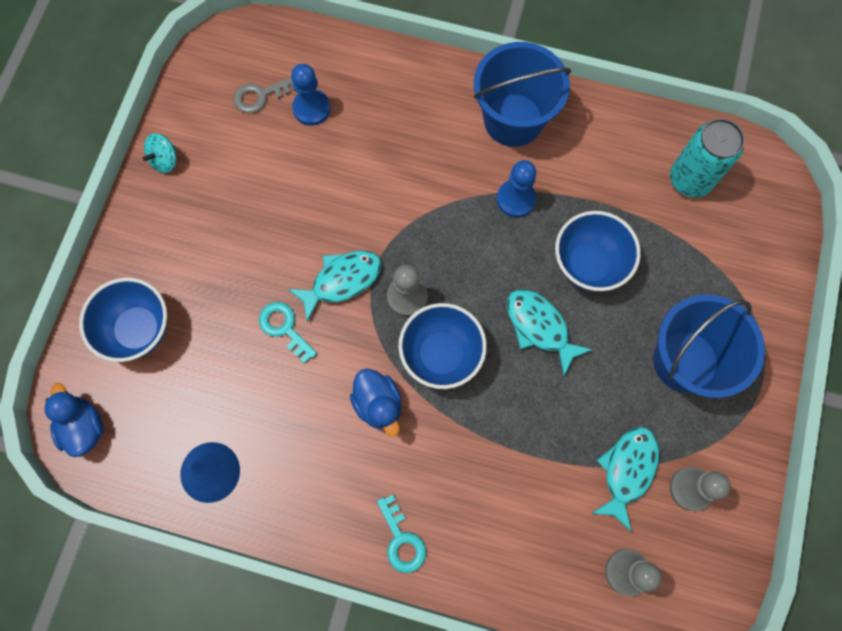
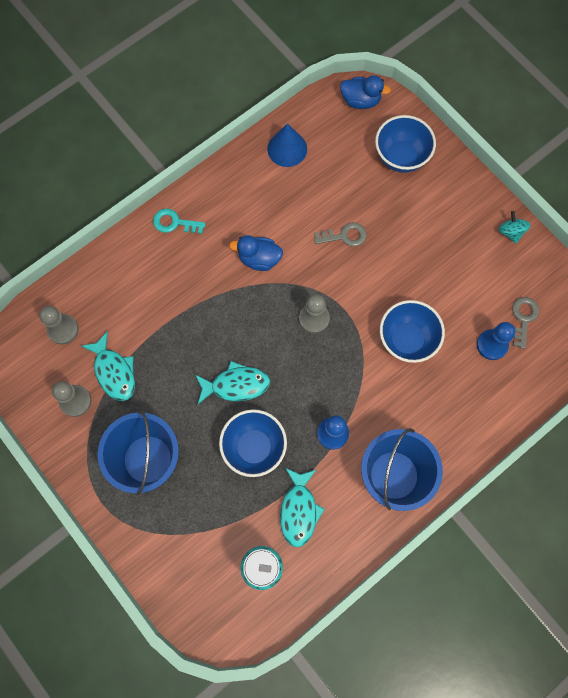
camera: 125 degrees right, 0 degrees up
(284, 328) = (344, 236): turquoise key -> grey key
(342, 281) = (352, 287): turquoise fish -> turquoise fish (299, 510)
(441, 354) = (262, 314): blue bowl -> blue bowl (407, 340)

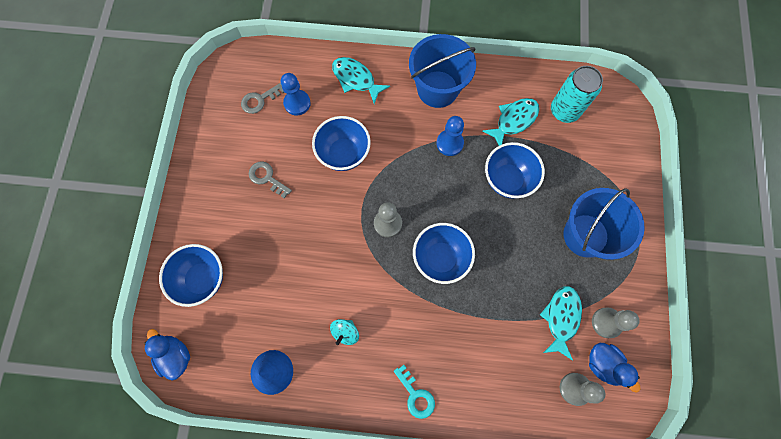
camera: 135 degrees left, 0 degrees up
(236, 385) = (483, 229): turquoise fish -> turquoise fish (356, 79)
(247, 330) = (440, 258): none -> blue bowl
(259, 259) = (382, 302): blue duck -> blue duck (603, 364)
(344, 236) = (306, 260): grey key -> grey key (267, 178)
(510, 232) = (200, 156): turquoise spinning top -> turquoise spinning top (345, 332)

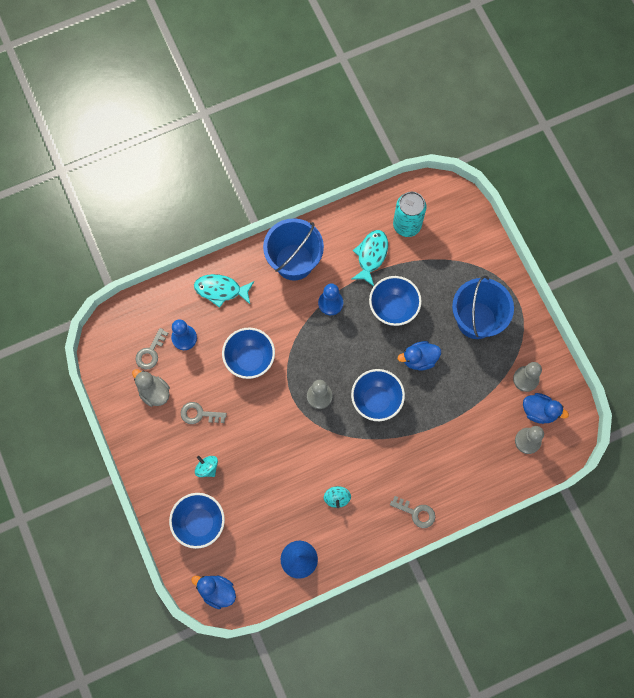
camera: 30 degrees left, 0 degrees up
(240, 136) = (154, 392): none -> grey duck
(242, 231) = (207, 468): none -> turquoise spinning top
(416, 395) = (416, 513): turquoise key -> grey key
(506, 242) = (419, 359): none -> blue duck
(561, 318) = (491, 394): turquoise fish -> none

